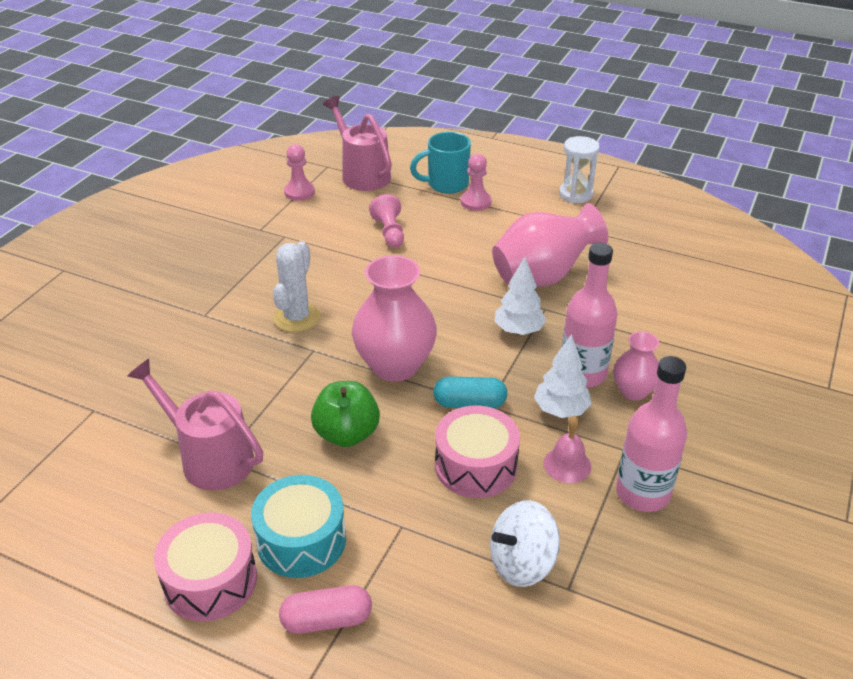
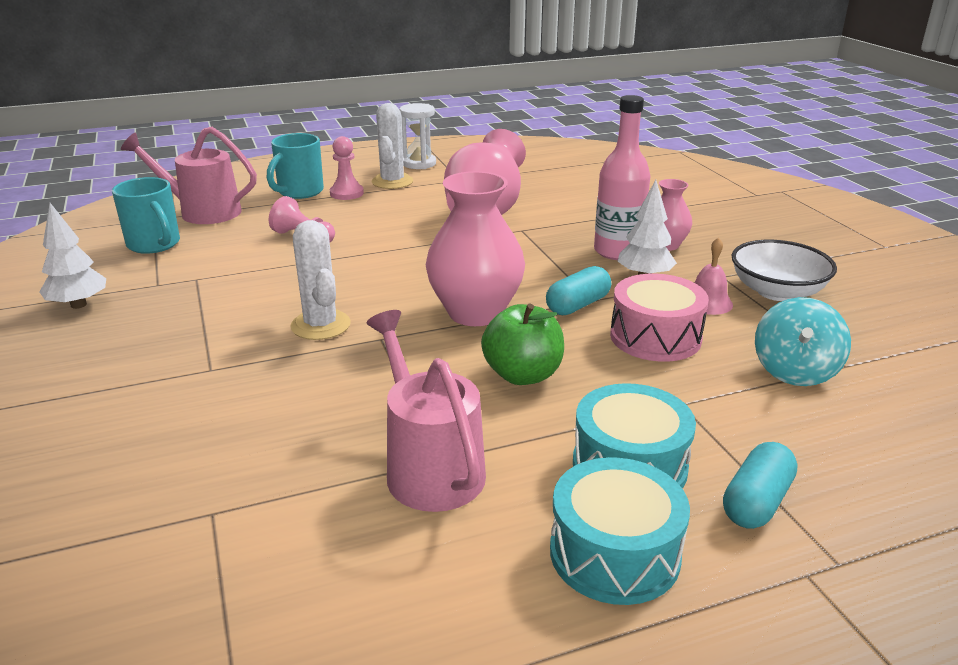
camera: 45 degrees left, 10 degrees down
(209, 458) = (429, 466): pink watering can -> pink watering can turned 75 degrees clockwise
(210, 580) = (614, 553): pink drum -> turquoise drum
(299, 192) = (154, 245): pink pawn -> turquoise mug
(327, 620) = (756, 502): pink capsule -> turquoise capsule
(518, 330) = (527, 249): white tree -> white tree (78, 305)
(522, 563) = (795, 371): white spinning top -> turquoise spinning top
(525, 205) = (392, 182): none -> white cactus
(642, 493) = (777, 291): pink bottle -> white bowl

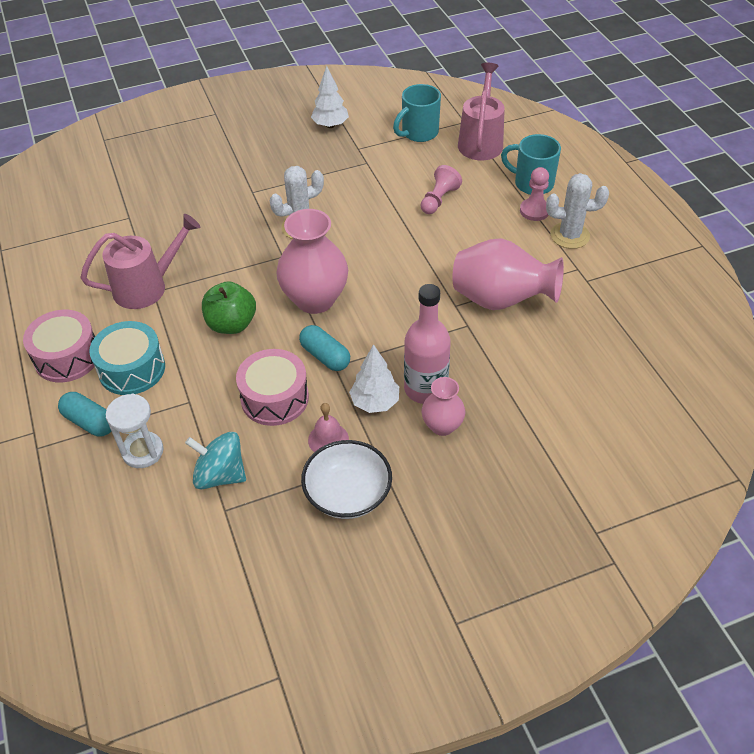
camera: 90 degrees right, 20 degrees up
(419, 163) = (625, 249): white hourglass -> white hourglass (143, 451)
(614, 553) = (67, 357): turquoise drum -> pink drum

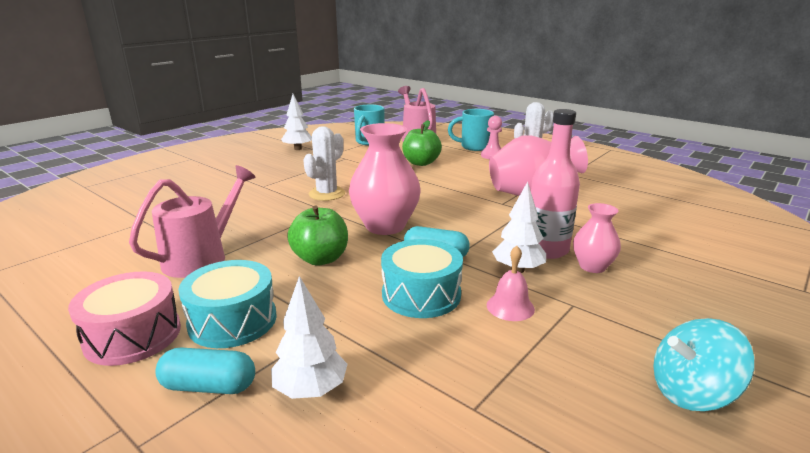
camera: 30 degrees left, 25 degrees down
(143, 451) = (310, 390): white hourglass -> white tree
(220, 475) = (432, 376): turquoise spinning top -> turquoise spinning top (691, 392)
(274, 398) = (421, 294): pink drum -> turquoise drum
(348, 494) = (583, 340): white bowl -> none
(439, 199) = (421, 163): pink pawn -> green apple

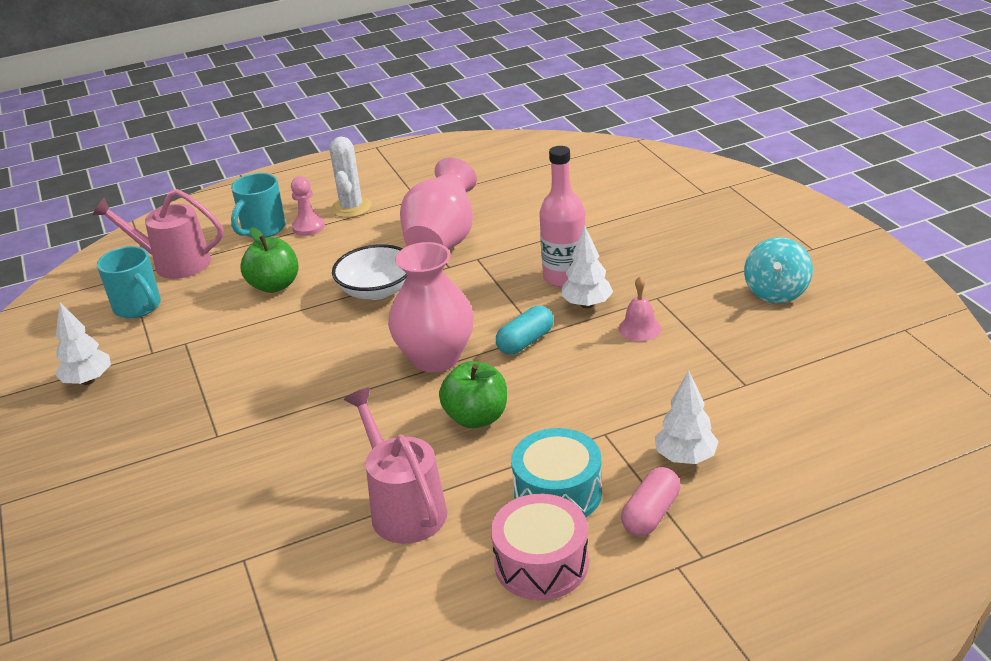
camera: 60 degrees left, 10 degrees up
(209, 386) = (650, 514): turquoise capsule -> pink capsule
(327, 194) = (303, 383): white cactus -> none
(421, 294) = (590, 369): turquoise drum -> none
(446, 189) = (377, 290): none -> white bowl
(592, 266) = (610, 265): pink vase -> none

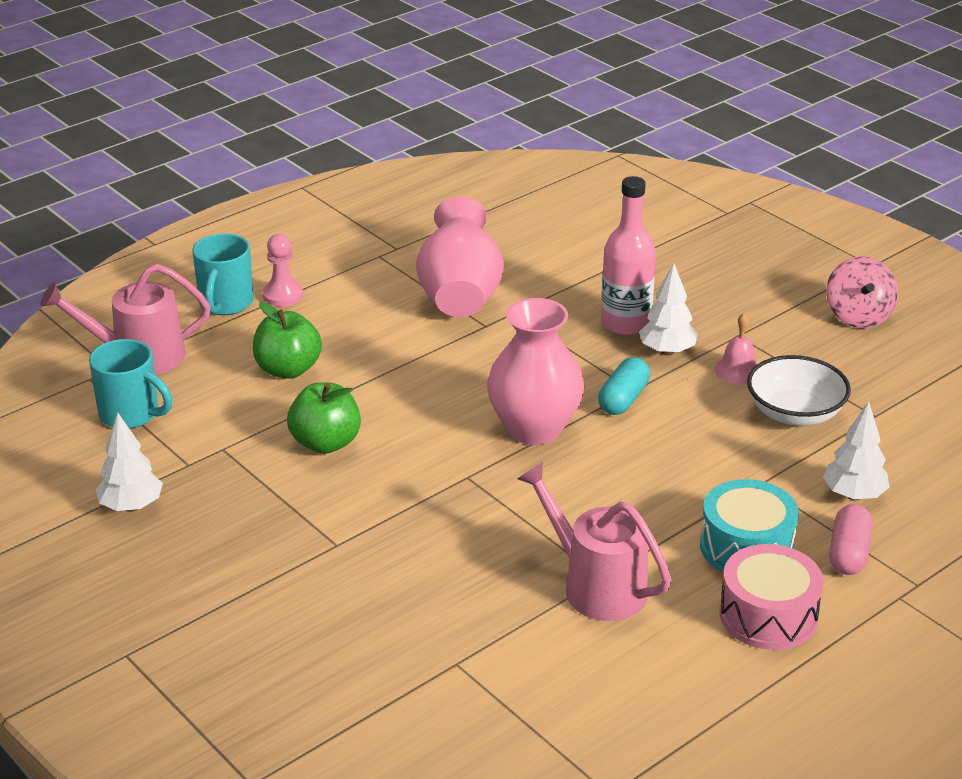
camera: 20 degrees left, 0 degrees up
(351, 208) = (321, 266): white cactus -> none
(377, 290) = (418, 362): white bowl -> white bowl (795, 413)
(476, 417) = (618, 485): green apple -> green apple (325, 443)
(776, 292) = (858, 316): turquoise spinning top -> pink spinning top

